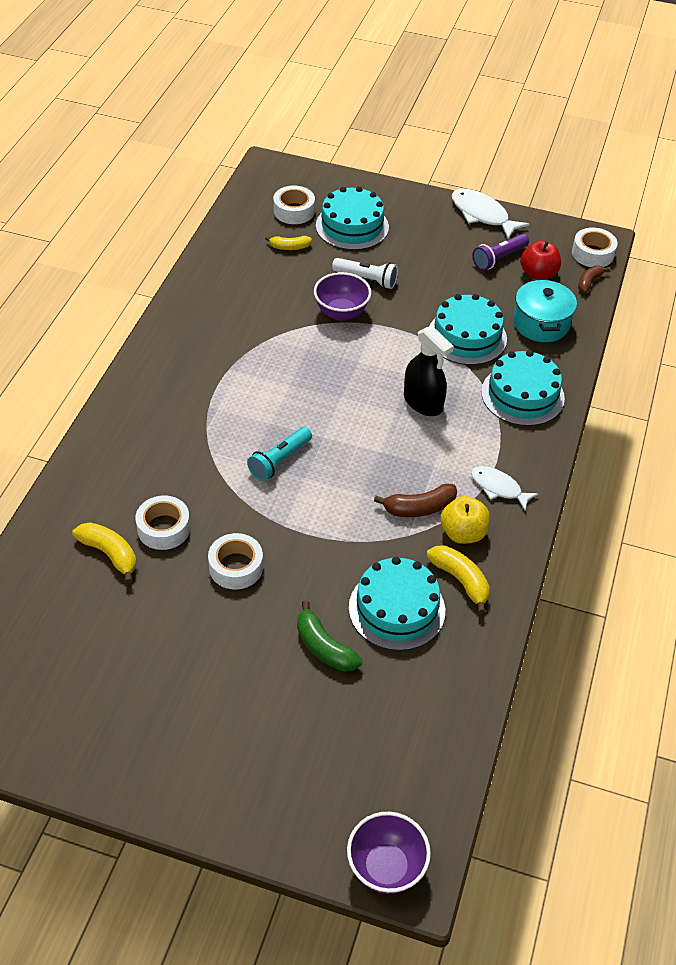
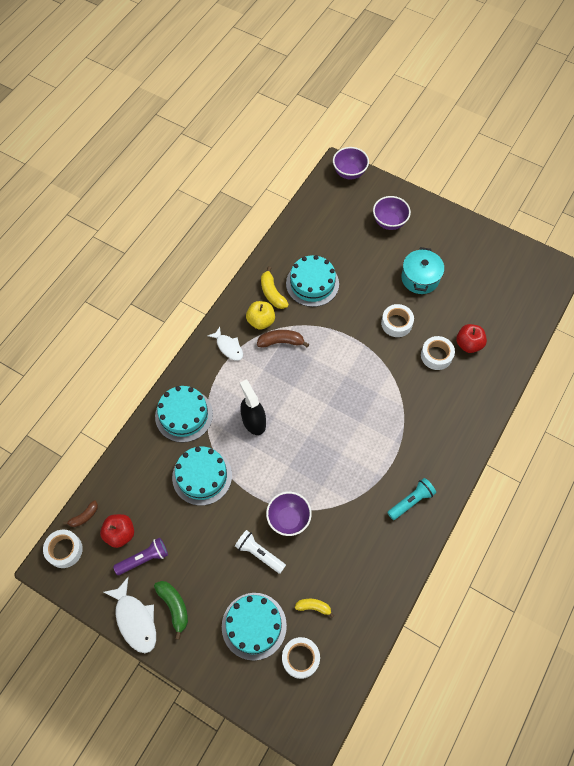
camera: 165 degrees left, 15 degrees up
(110, 554) = (468, 344): yellow banana -> red apple
(277, 759) = (389, 222): none -> purple bowl
(279, 461) = (359, 391): turquoise flashlight -> turquoise flashlight (411, 501)
(324, 647) = (356, 270): green banana -> green banana (174, 606)
(541, 323) = (142, 479): turquoise pot -> turquoise pot (420, 278)

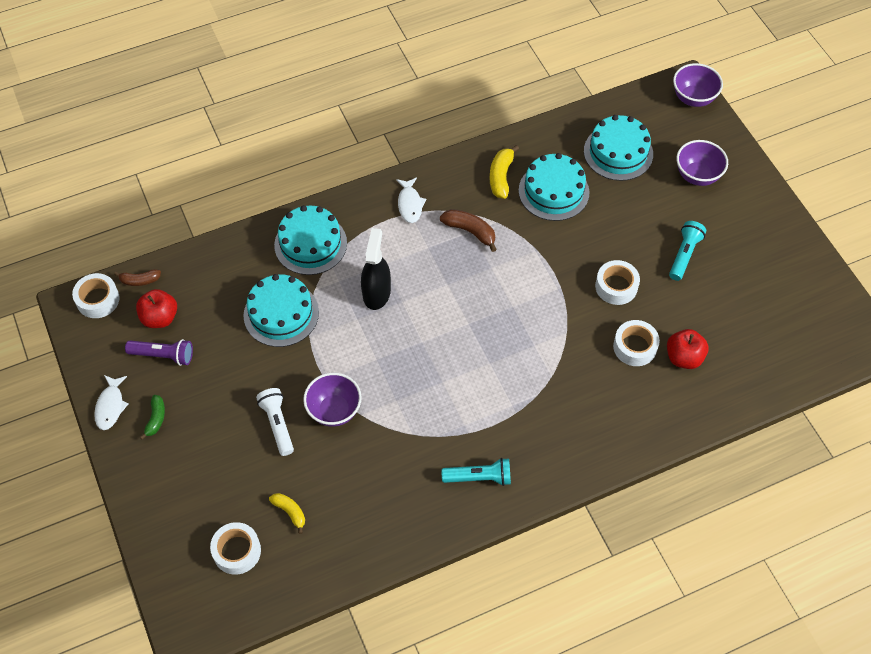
camera: 35 degrees right, 5 degrees down
(135, 620) = (110, 406): white fish -> white fish, size x0.66
(174, 606) = (156, 419): green banana -> green banana, size x0.66
(254, 626) = (216, 489): turquoise cake -> turquoise cake (618, 152)
(261, 321) = (465, 198): yellow apple -> none
(420, 278) = (684, 255): turquoise pot -> turquoise flashlight

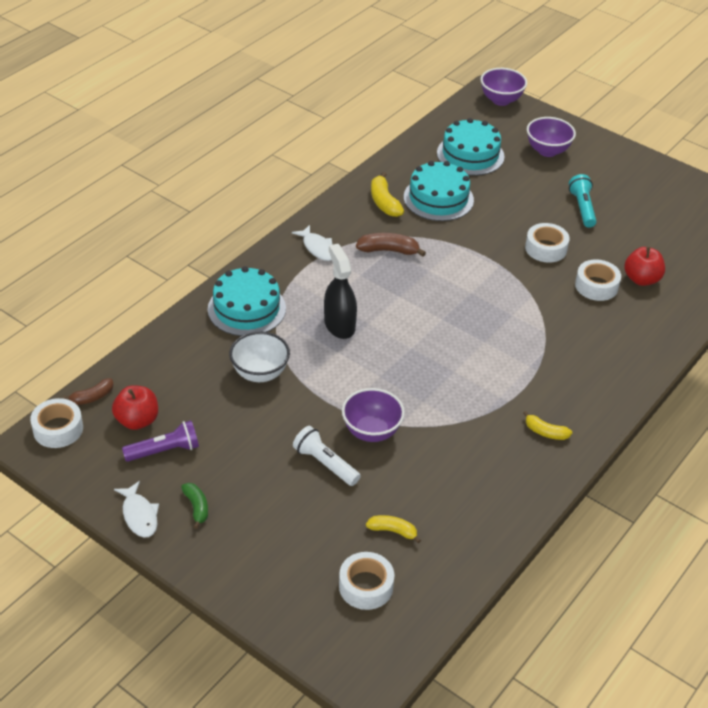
camera: 30 degrees left, 15 degrees down
(281, 314) = (260, 373): turquoise cake -> white bowl
(479, 477) = (545, 432): turquoise flashlight -> yellow banana

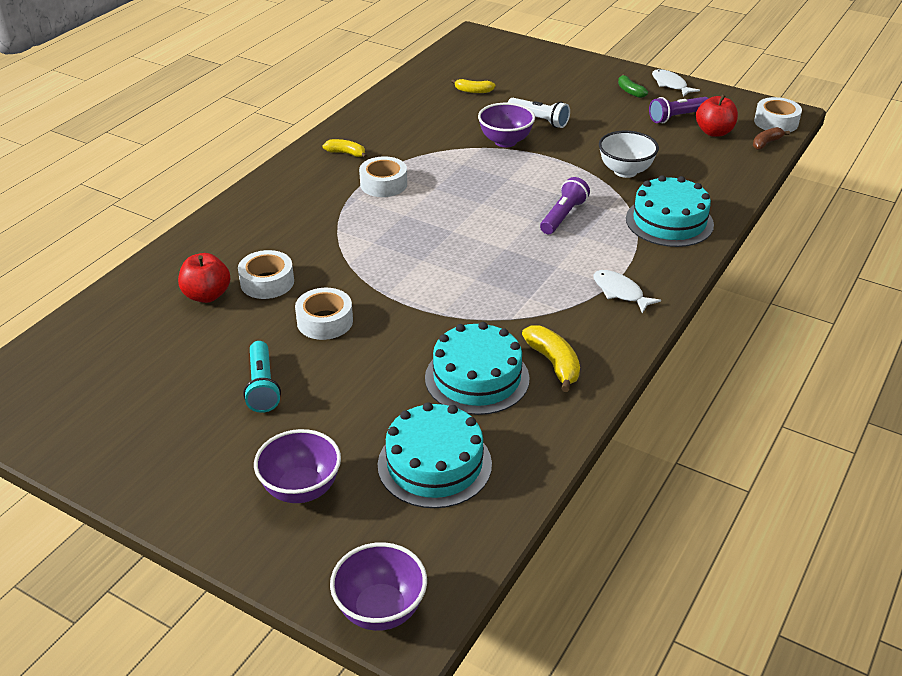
camera: 175 degrees right, 5 degrees down
(339, 325) = (563, 216): black spray bottle -> purple flashlight
(366, 586) = (487, 67): white tape -> white tape (383, 184)
(389, 250) = (530, 298): brown banana -> none

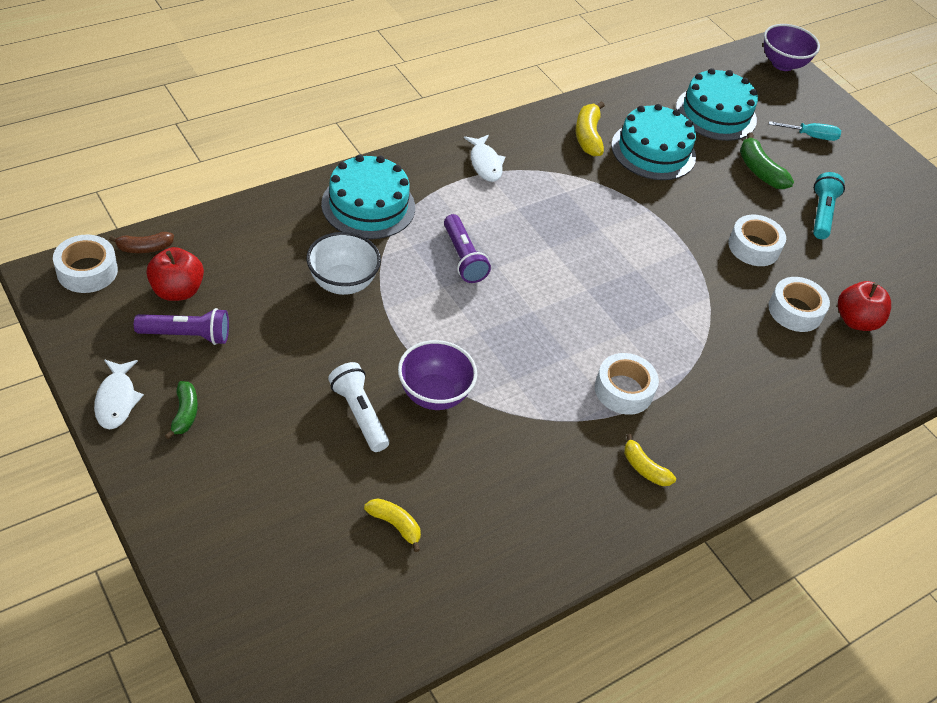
camera: 160 degrees left, 10 degrees up
(301, 489) = (810, 136): purple bowl -> turquoise screwdriver
(349, 408) = (759, 171): none -> green banana
(563, 216) = (463, 258): purple flashlight -> purple flashlight turned 75 degrees counterclockwise

